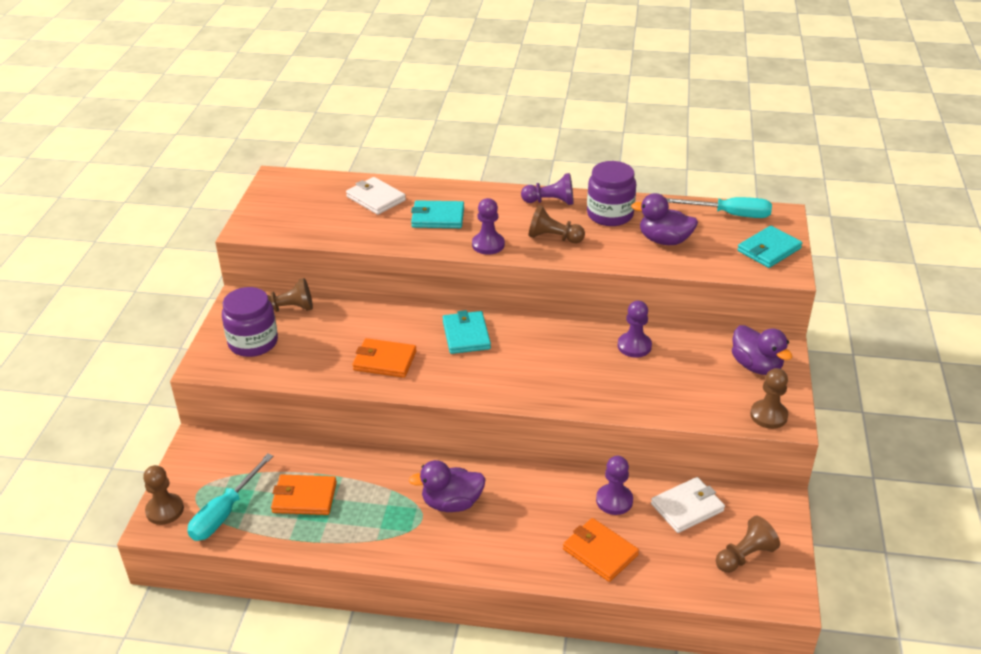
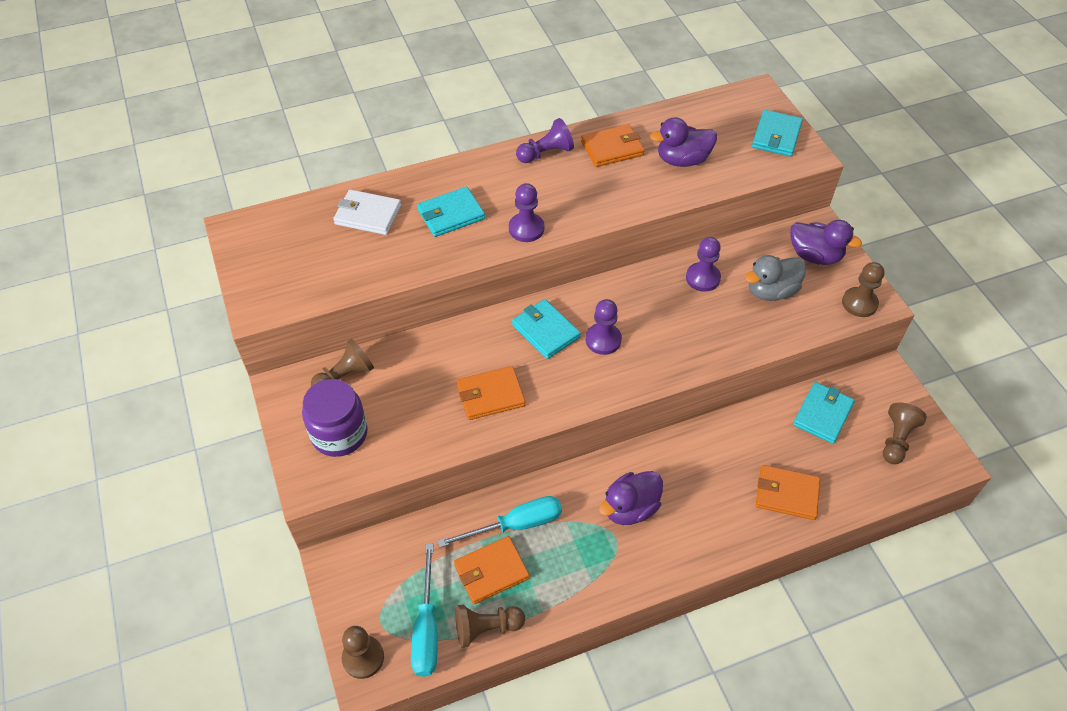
camera: 30 degrees left, 15 degrees up
(553, 238) = (581, 196): brown pawn -> brown pawn (486, 628)
(610, 215) = (612, 148): purple jar -> orange wallet
(614, 500) = (762, 436): purple pawn -> purple pawn (603, 340)
(687, 507) = (822, 414): white wallet -> turquoise wallet
(689, 377) = (771, 291): none -> grey duck
(730, 215) = (716, 108): turquoise screwdriver -> turquoise screwdriver (516, 525)

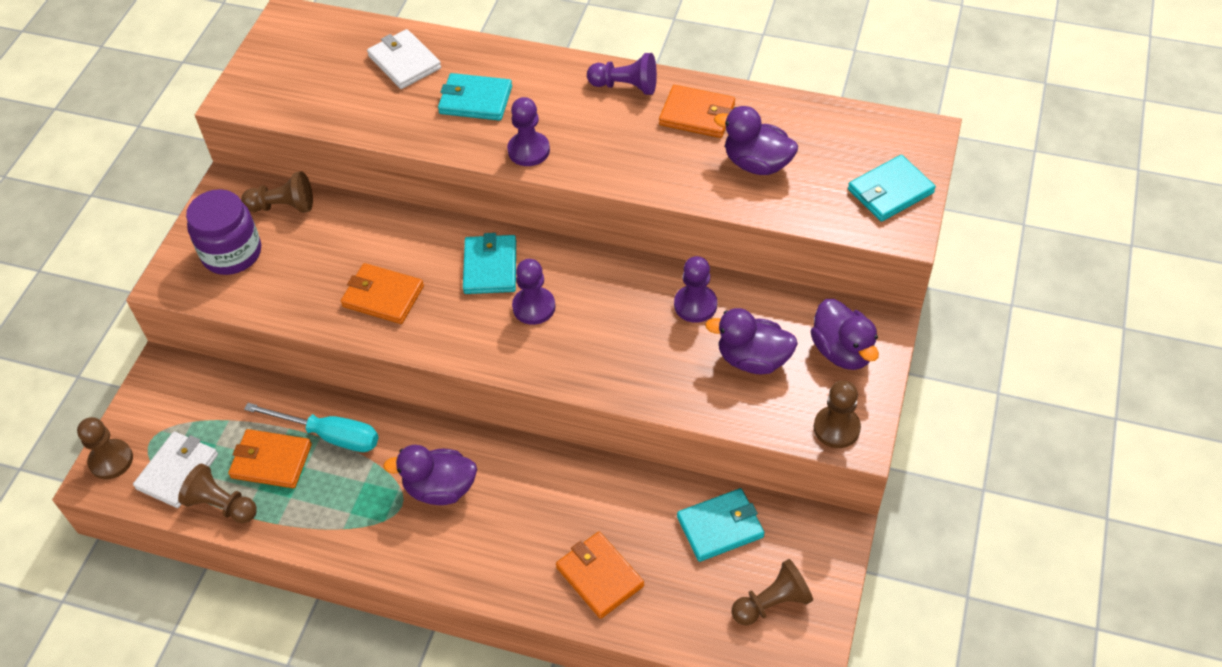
camera: 40 degrees right, 0 degrees up
(426, 628) = (177, 471): turquoise screwdriver -> white wallet
(771, 291) = (753, 359): grey duck -> purple duck

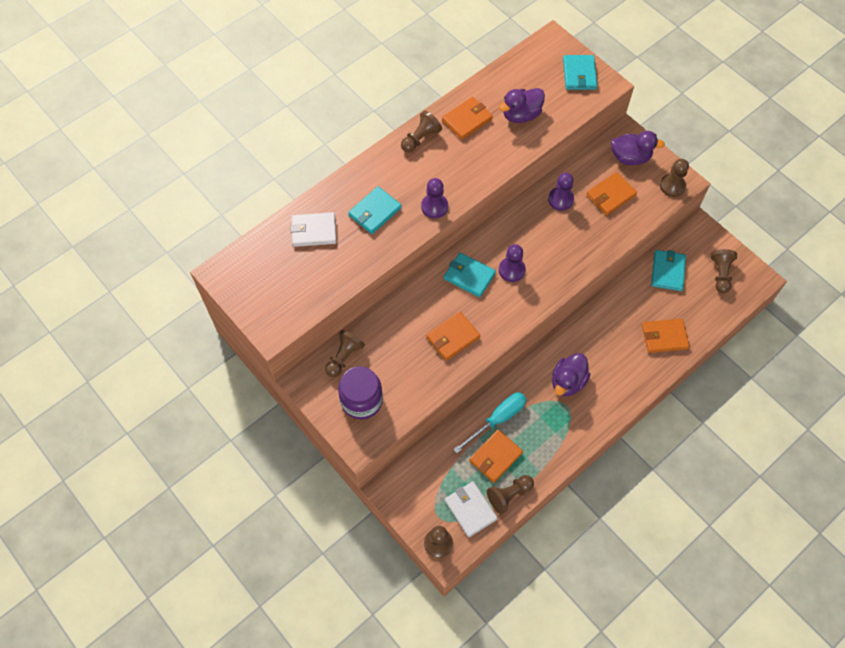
camera: 60 degrees left, 10 degrees up
(625, 86) = (420, 138): purple pawn -> brown pawn
(753, 359) = (610, 195): purple duck -> orange wallet

